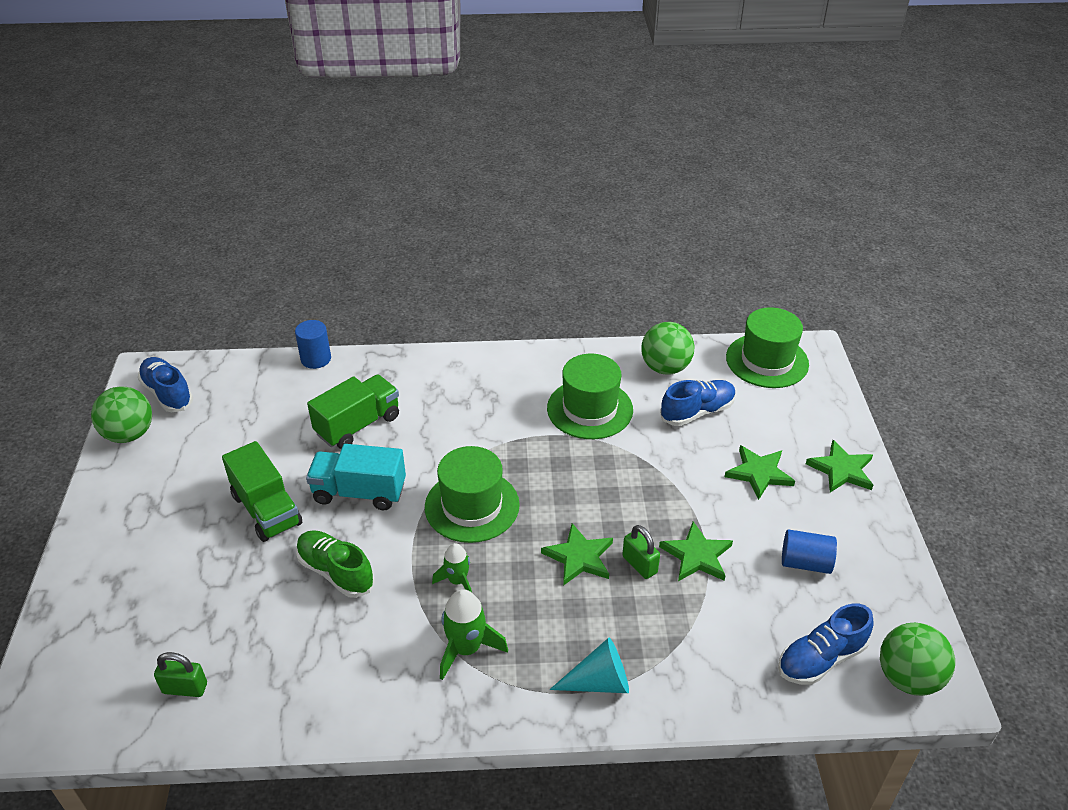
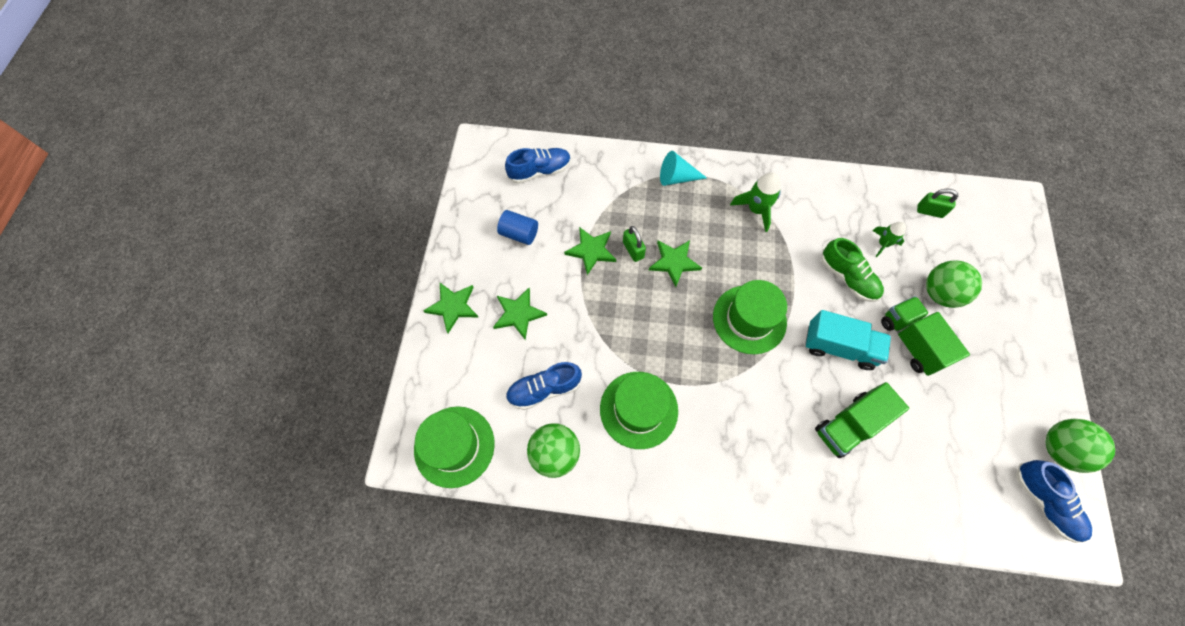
camera: 170 degrees left, 25 degrees up
(316, 359) = (905, 531): blue cylinder -> none
(457, 581) = (761, 257): green rocket -> green rocket (883, 244)
(908, 678) = (495, 153): green ball -> green ball (939, 293)

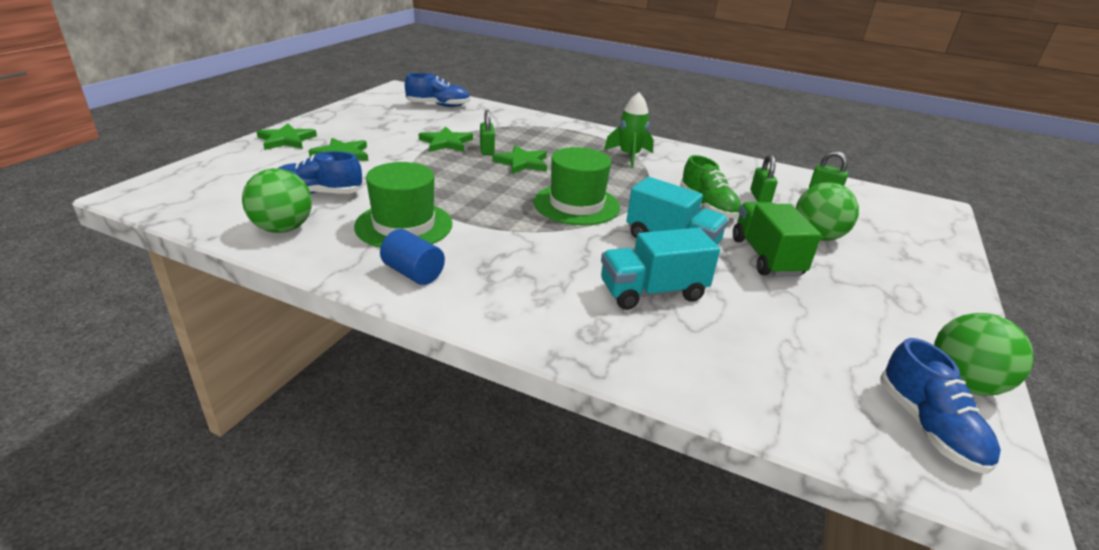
camera: 15 degrees right, 35 degrees down
(454, 446) = (187, 201): green hat -> none
(519, 234) = (388, 124): blue cylinder -> blue cylinder (413, 273)
(677, 178) = (561, 129): turquoise cone -> none
(849, 425) = (652, 292): green truck -> turquoise truck
(883, 244) = (760, 197): green rocket -> green padlock

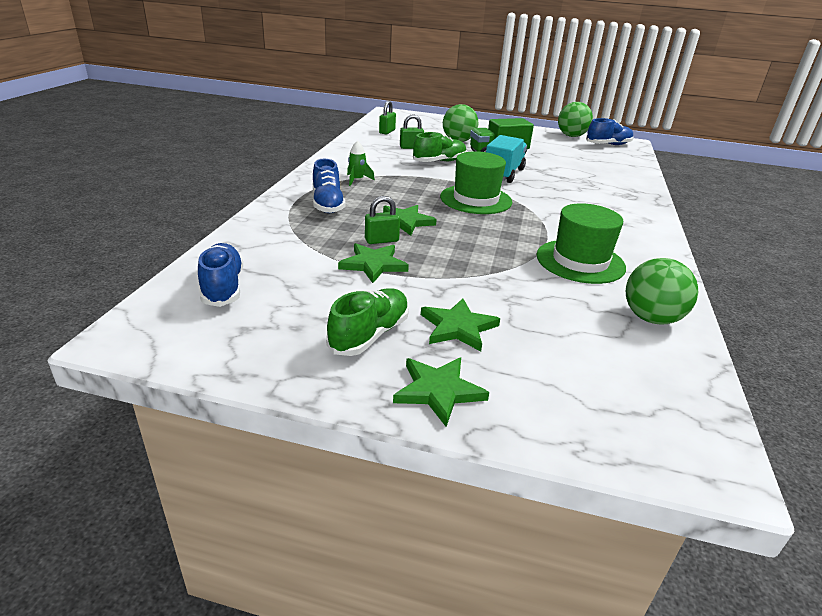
camera: 100 degrees left, 0 degrees up
(318, 193) = (568, 317): blue shoe -> blue shoe (327, 204)
(356, 132) = (369, 335): none -> green shoe
(413, 273) = (639, 248): blue cylinder -> none
(629, 156) = (357, 180): green rocket -> green rocket, size x0.65
(652, 292) = (571, 181): turquoise truck -> none

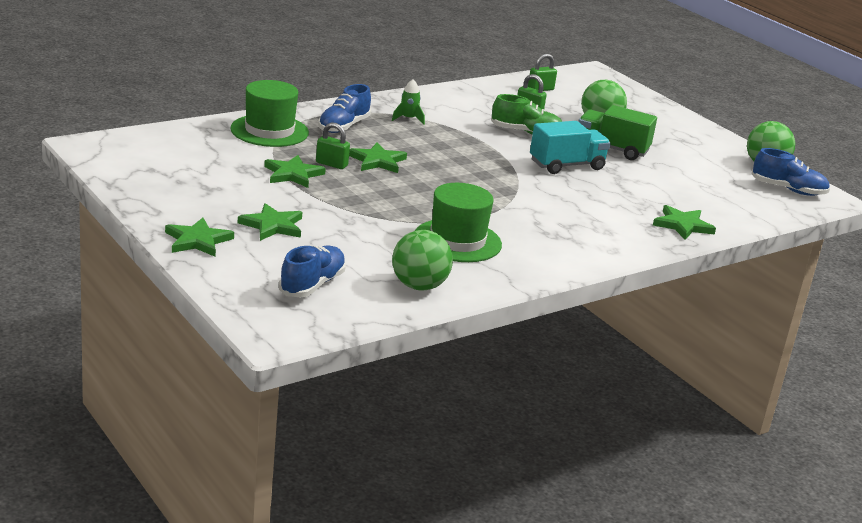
camera: 40 degrees right, 5 degrees down
(223, 287) = (176, 145): blue shoe -> blue shoe (312, 285)
(369, 335) = (212, 203): green shoe -> none
(476, 199) = (481, 172): green hat -> green hat (269, 131)
(628, 186) = (682, 225): none -> green star

